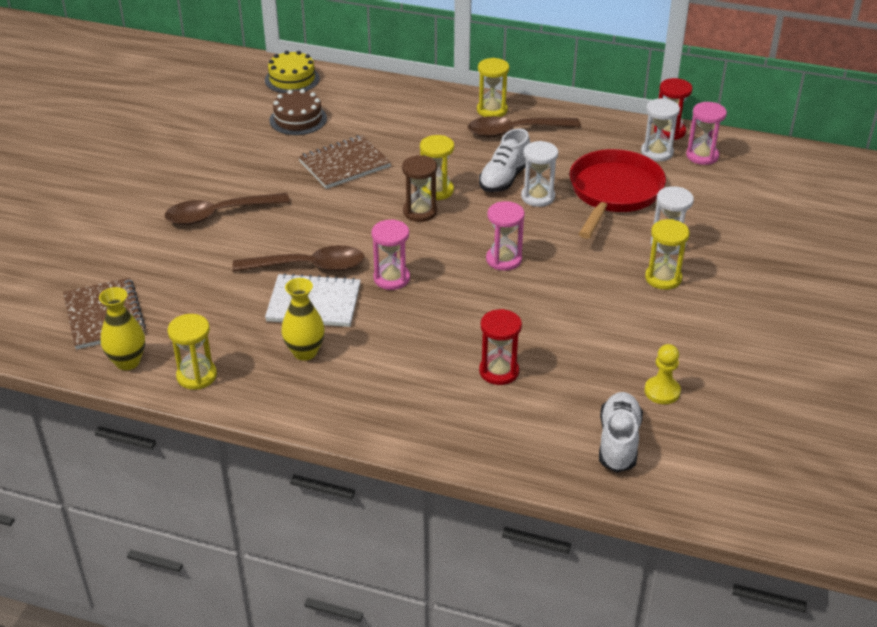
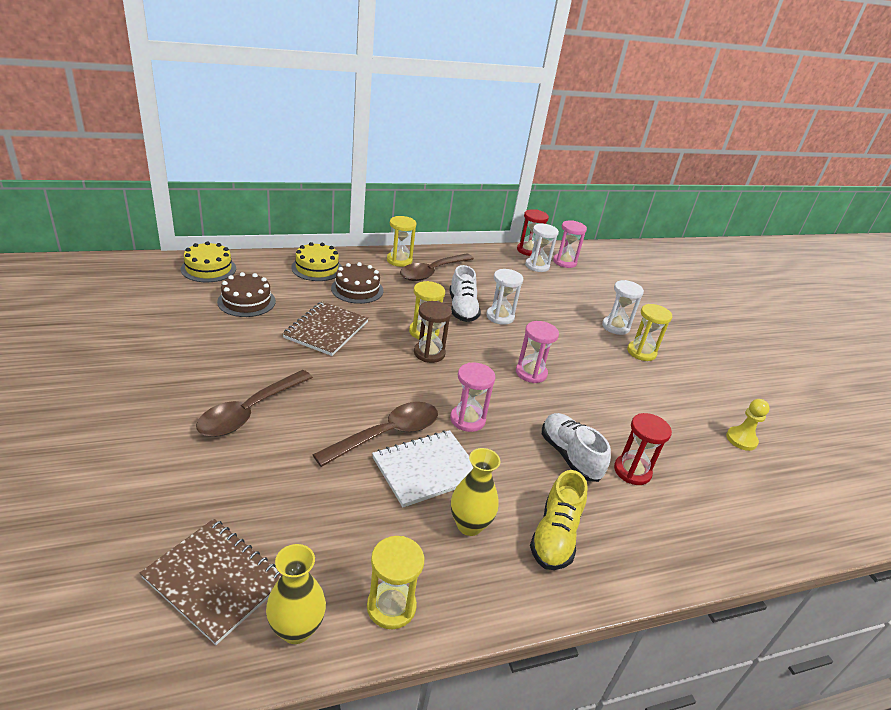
camera: 40 degrees left, 5 degrees down
(365, 386) = (555, 536): none -> yellow shoe
(395, 100) = (317, 268): none -> yellow cake
(413, 131) = (357, 289): none -> brown cake
(613, 193) = (544, 300): red pan -> none
(618, 442) = (768, 495): white shoe -> white shoe (569, 456)

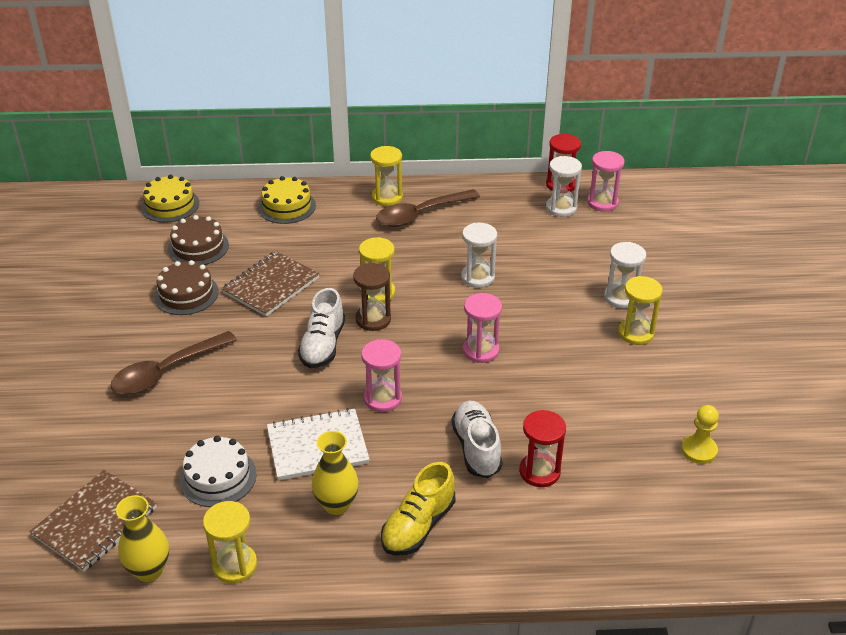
camera: 20 degrees right, 5 degrees up
(215, 580) = (95, 522): brown notebook -> brown notebook turned 75 degrees clockwise
(338, 511) = (218, 477): none -> white cake
(357, 289) = (323, 235): brown cake -> brown cake (186, 294)
(387, 434) = (292, 407): brown spoon -> none
(462, 309) = (436, 265): white shoe -> white shoe (323, 345)

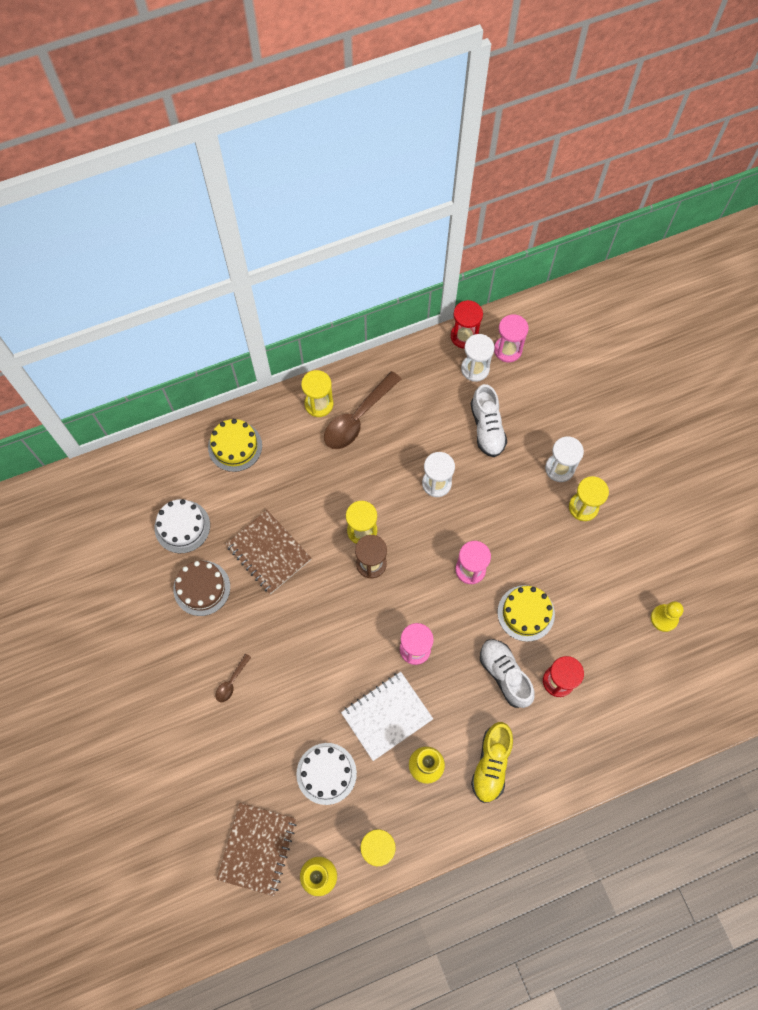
camera: 20 degrees left, 30 degrees up
(166, 372) = (231, 682): brown spoon -> brown spoon, size x0.47
(170, 205) = (128, 479): yellow cake -> yellow cake (526, 613)
(198, 247) = (182, 526): brown cake -> white cake
(271, 285) = (268, 552): brown notebook -> brown notebook turned 60 degrees counterclockwise
(323, 345) = (343, 608): white shoe -> white shoe (487, 428)

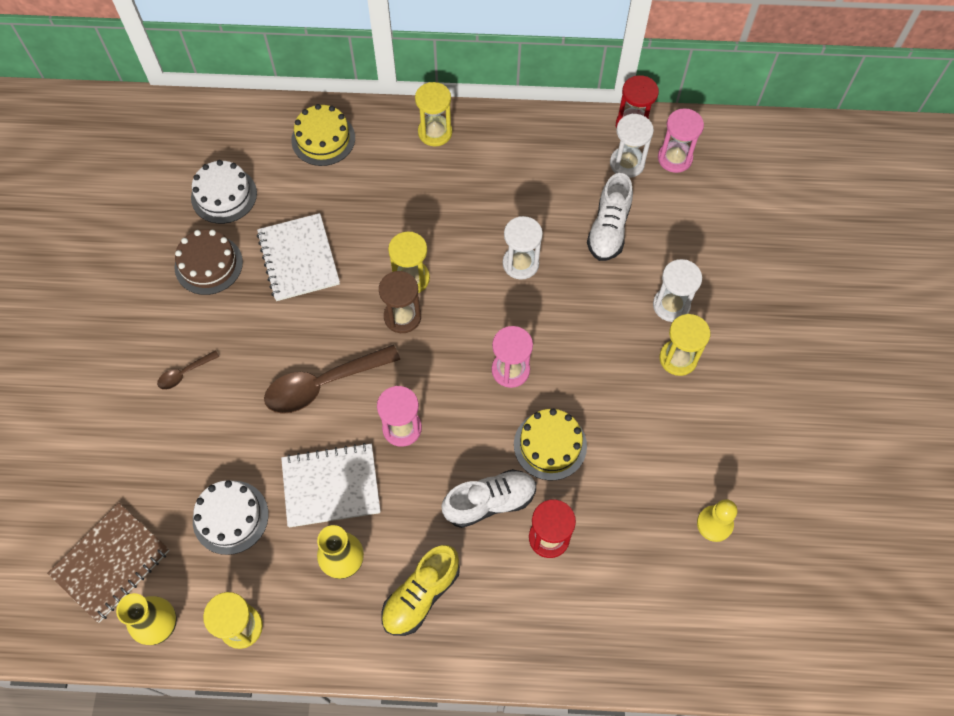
camera: 25 degrees right, 5 degrees down
(268, 552) = (298, 258): brown notebook -> white notebook
(357, 418) = (469, 162): brown spoon -> brown spoon (323, 384)
(505, 675) = (490, 502): white shoe -> white shoe turned 75 degrees clockwise

